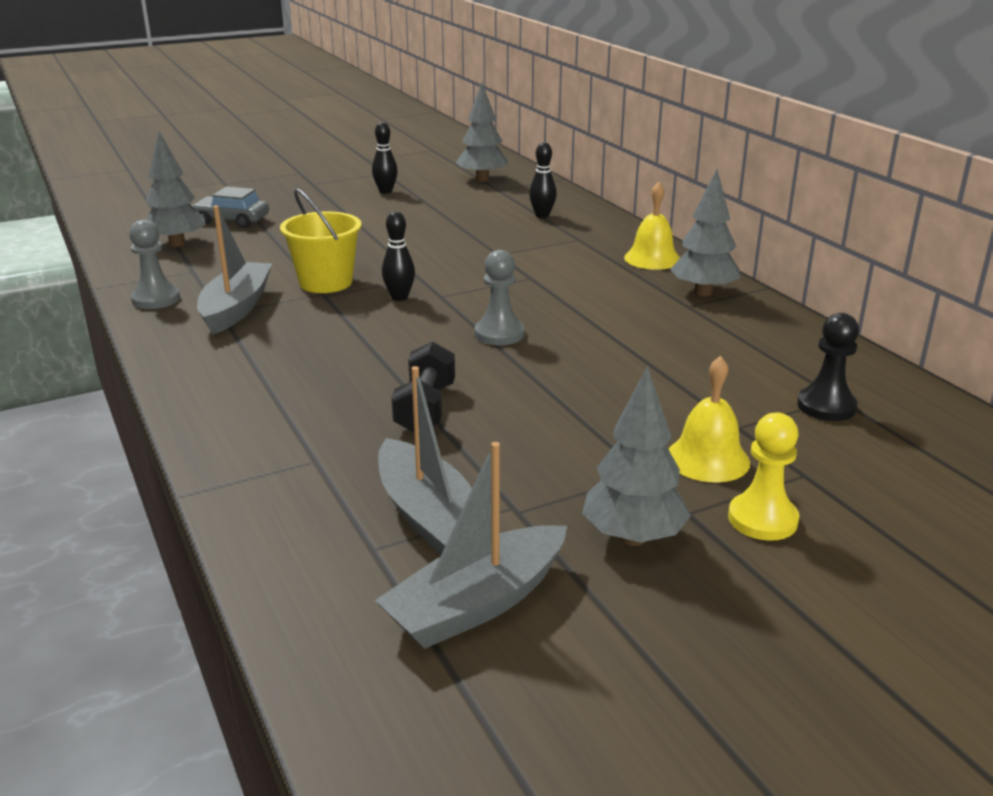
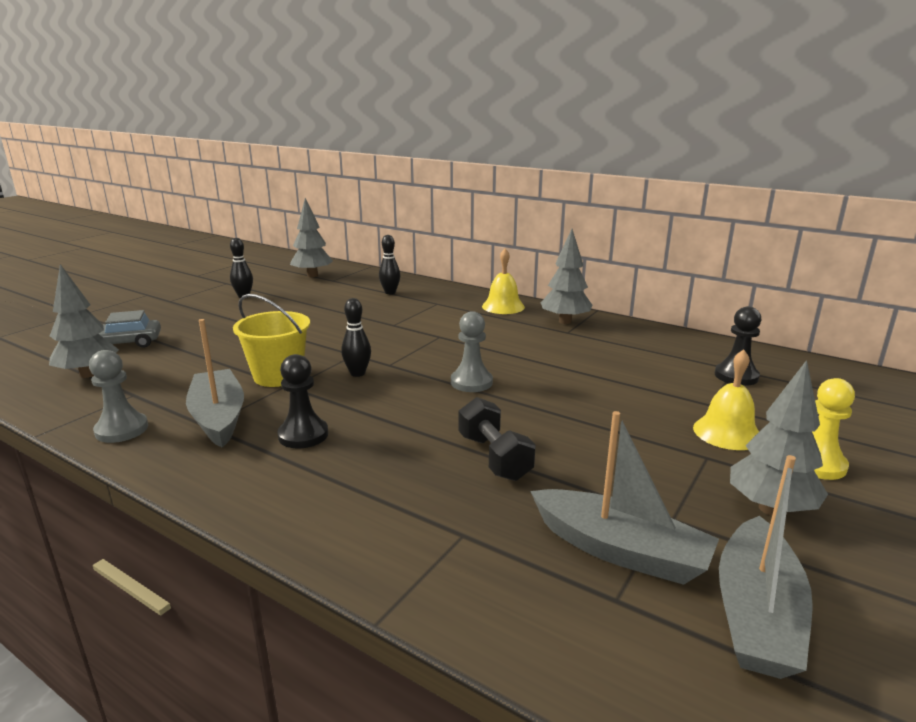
camera: 30 degrees left, 5 degrees down
(286, 342) = (303, 435): none -> black pawn

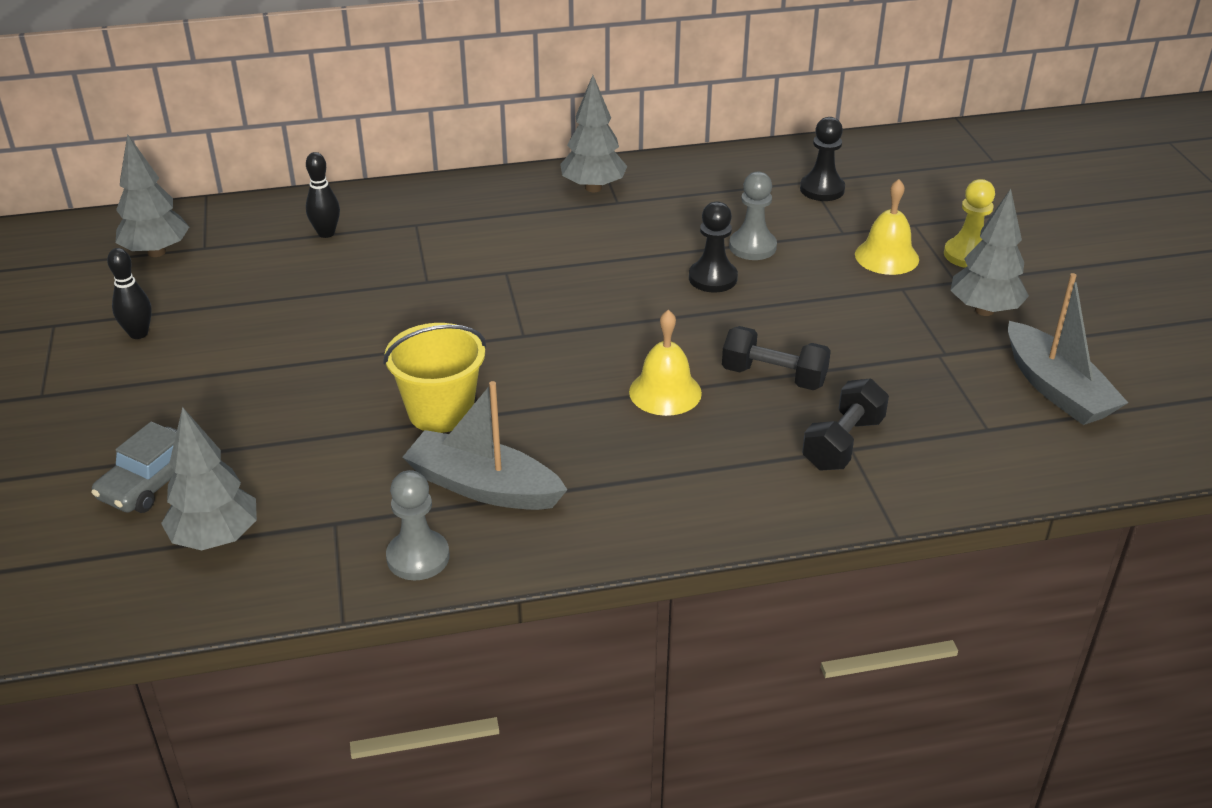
camera: 45 degrees left, 15 degrees up
(303, 435) = (596, 452): black pawn -> black pawn (713, 278)
(357, 373) = (514, 363): black bowling pin -> none
(463, 527) = (843, 443): none -> black dumbbell
(471, 382) = (634, 313): grey pawn -> grey pawn (752, 247)
(503, 306) = (497, 194): yellow bell -> yellow bell (665, 392)
(620, 550) = (949, 396): grey boat -> none

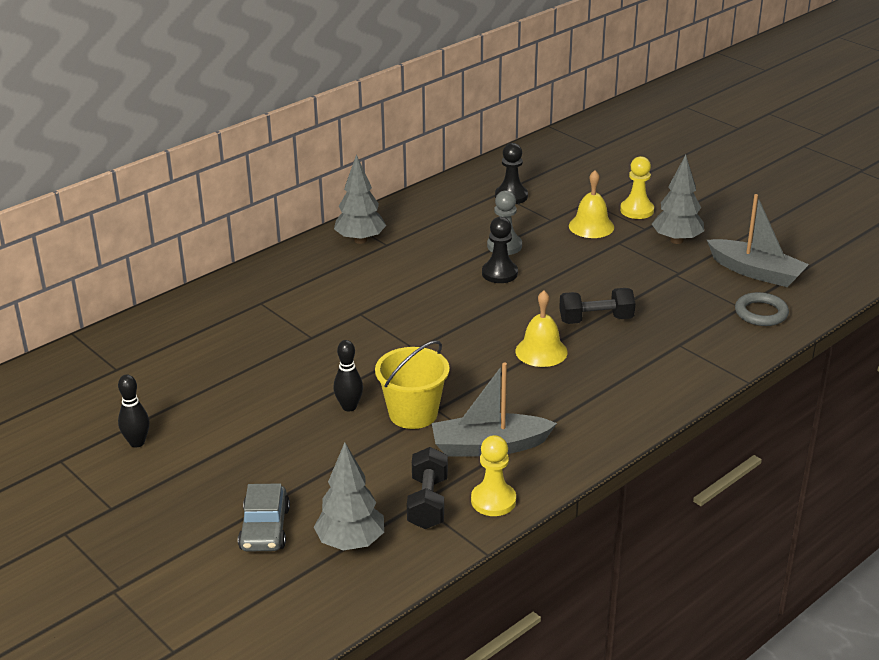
camera: 30 degrees left, 5 degrees down
(156, 252) = (82, 384): grey tree -> none
(326, 233) = (200, 329): black bowling pin -> black bowling pin (349, 407)
(418, 557) = (493, 501): grey pawn -> yellow pawn
(843, 443) = (672, 343): black dumbbell -> black dumbbell (428, 502)
(1009, 447) = (761, 313): none -> grey ring

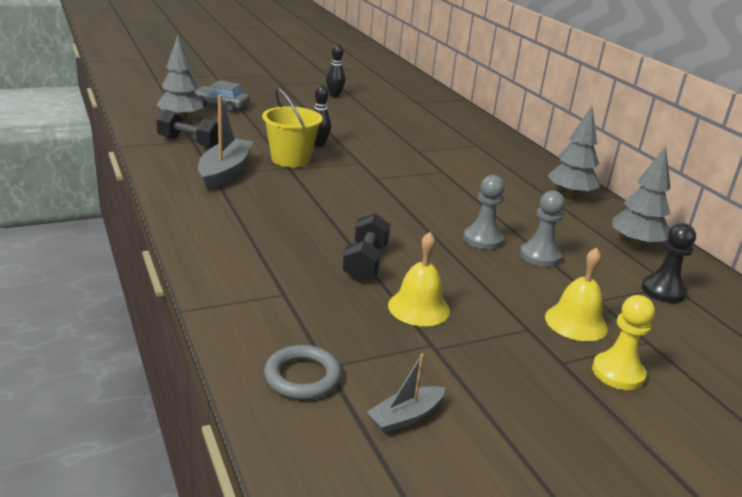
camera: 105 degrees right, 5 degrees down
(493, 501) = (165, 159): yellow pawn -> none
(499, 273) = (482, 239): black pawn -> grey pawn
(541, 351) = (331, 222): yellow bell -> yellow bell (418, 308)
(676, 240) = (521, 377): grey tree -> grey tree (635, 245)
(756, 272) = (405, 417): grey boat -> grey boat, size x0.55

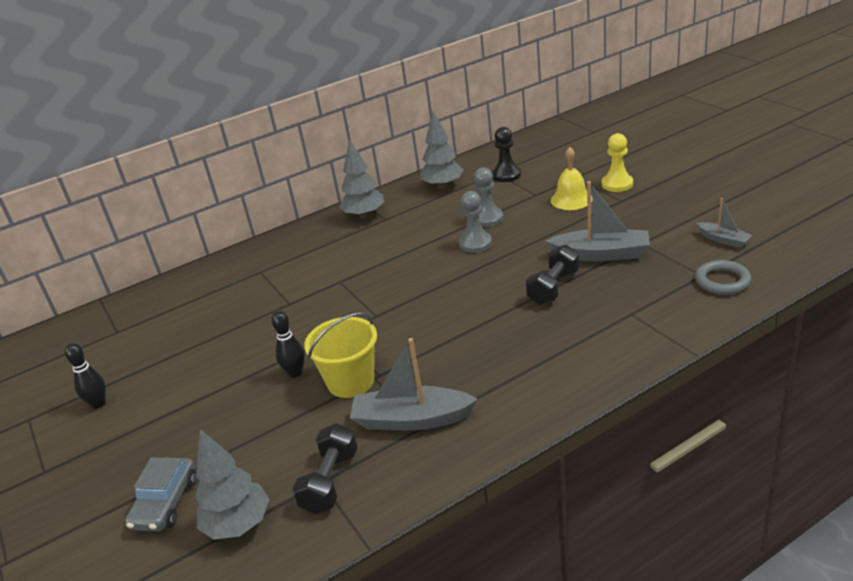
camera: 90 degrees left, 5 degrees up
(365, 263) = (553, 287): black dumbbell -> black dumbbell turned 60 degrees counterclockwise
(418, 308) = (601, 254): yellow bell -> grey boat

